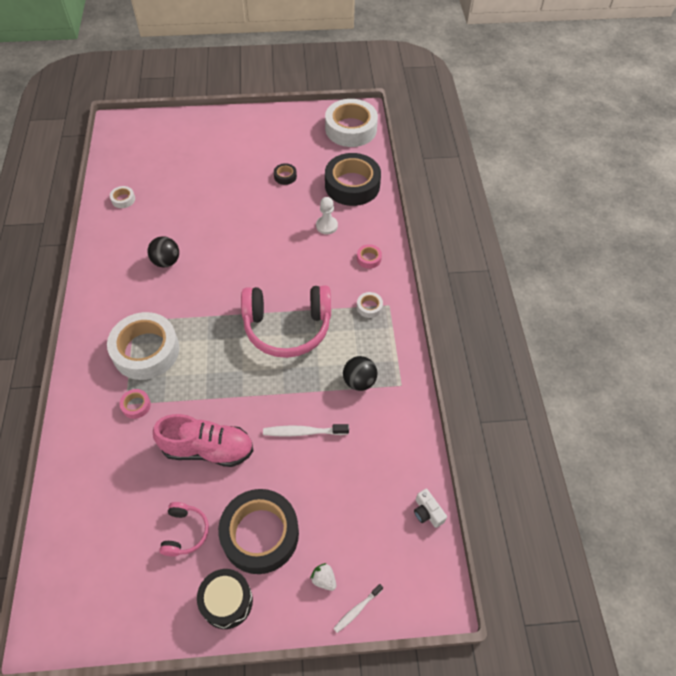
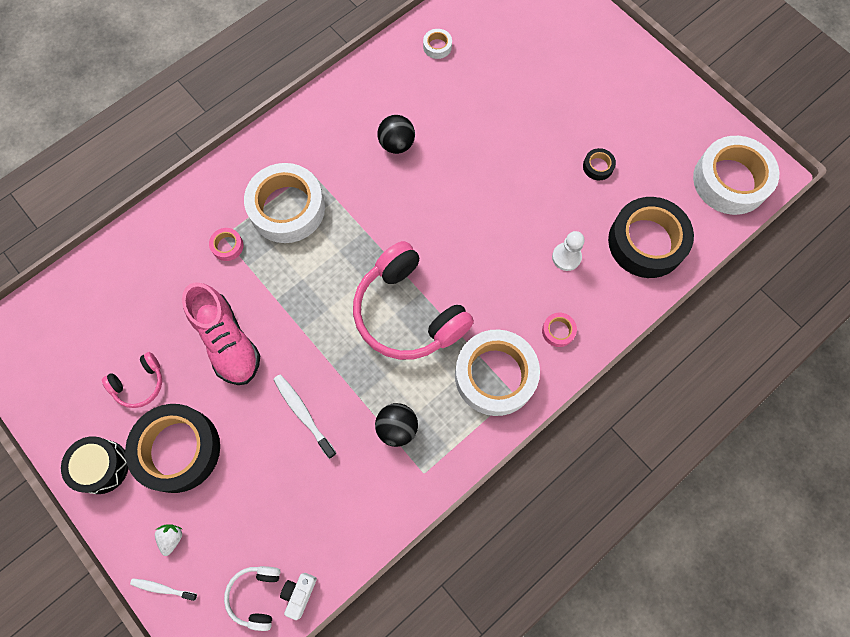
camera: 55 degrees right, 15 degrees up
(369, 307) = (495, 375): white tape -> white tape, size x2.43
(409, 543) = (256, 595): none -> white headphones

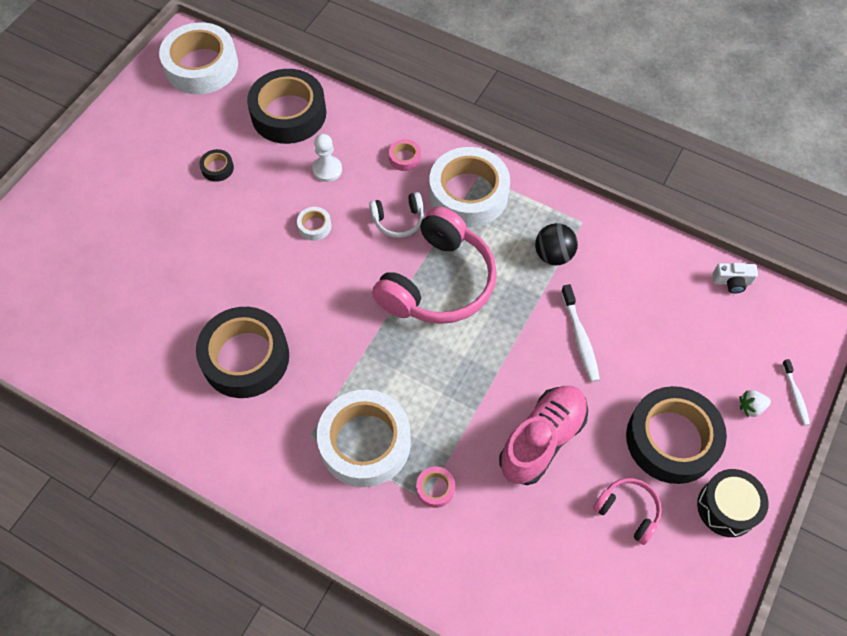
camera: 110 degrees left, 10 degrees down
(256, 595) = (753, 315): white headphones -> white headphones (398, 220)
(303, 414) = (580, 338): white toothbrush -> white toothbrush turned 45 degrees counterclockwise
(396, 144) = (245, 357): black ball -> black tape
(437, 46) = (98, 359): white tape -> white tape (314, 226)

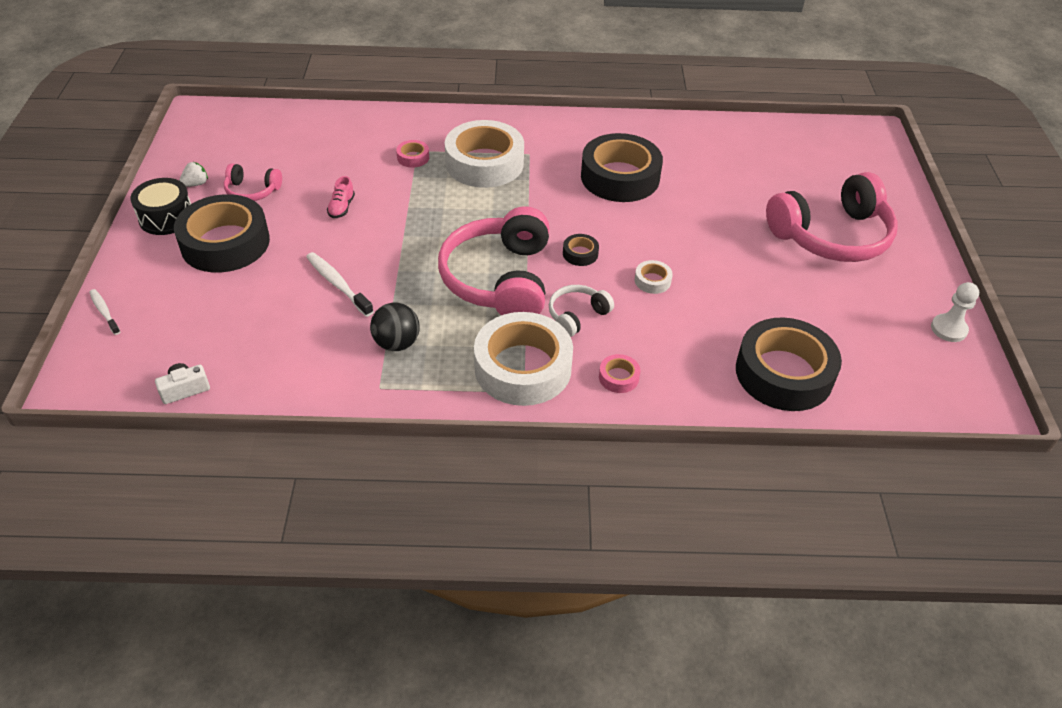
camera: 150 degrees right, 15 degrees down
(129, 205) = (831, 236): none -> pink headphones
(201, 66) = (932, 385): white tape -> none
(217, 168) = (793, 293): black tape -> black tape (580, 254)
(327, 170) = (688, 333): white pawn -> white pawn (948, 329)
(542, 440) = (341, 207): pink shoe -> pink shoe, size x0.43
(751, 407) = (151, 288): white strawberry -> white strawberry (196, 184)

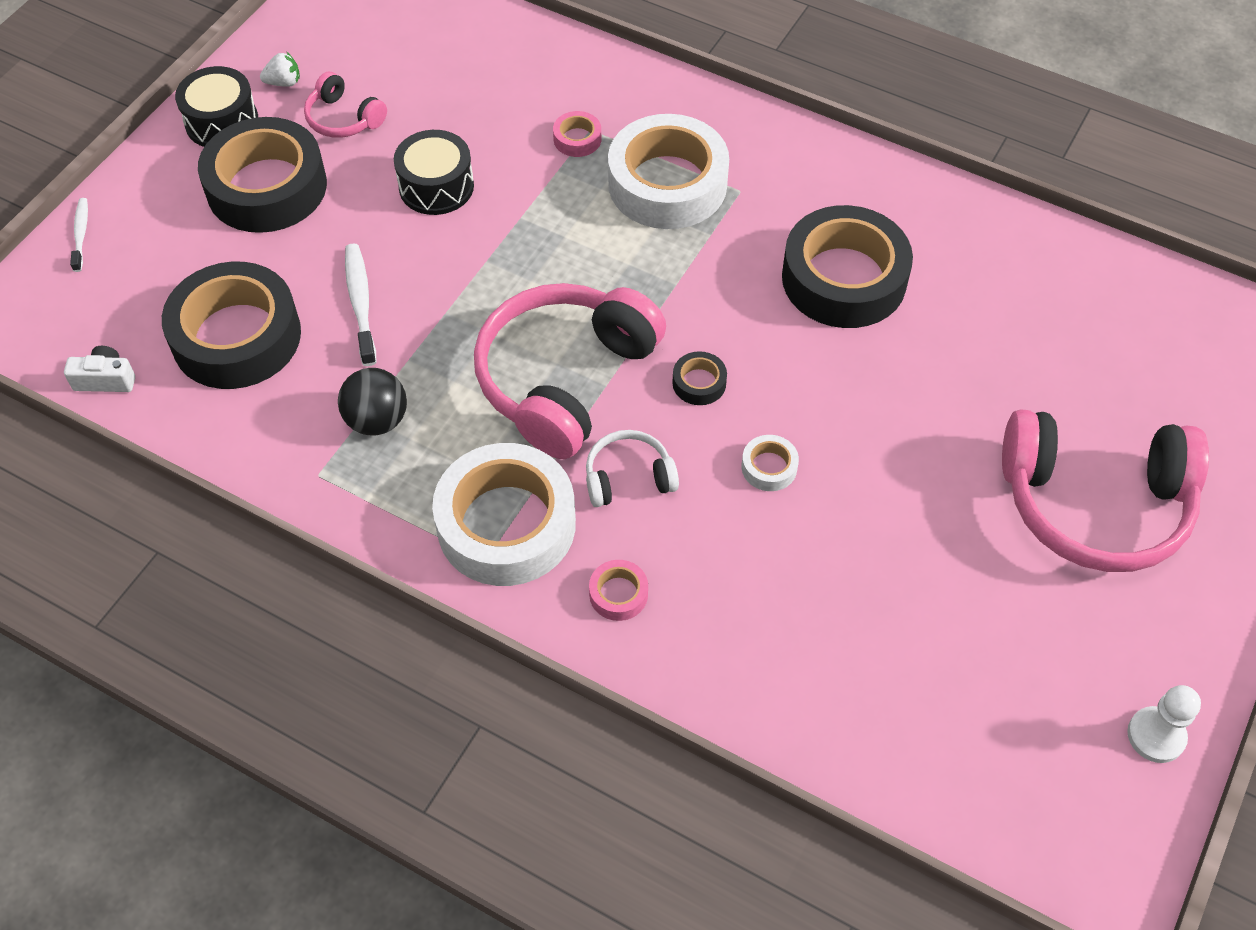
camera: 30 degrees right, 10 degrees up
(341, 207) = (436, 186): pink shoe -> black drum
(784, 373) = (848, 691): black tape -> black tape (236, 337)

